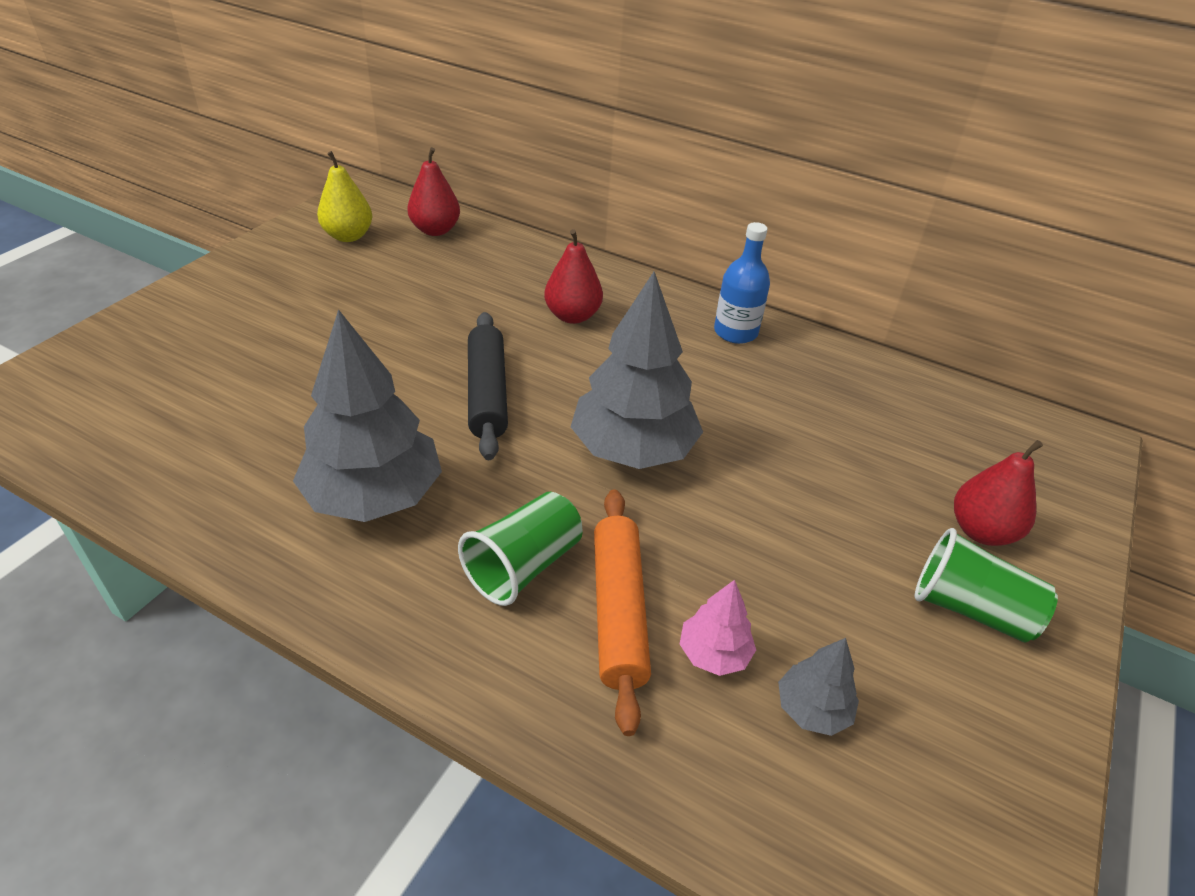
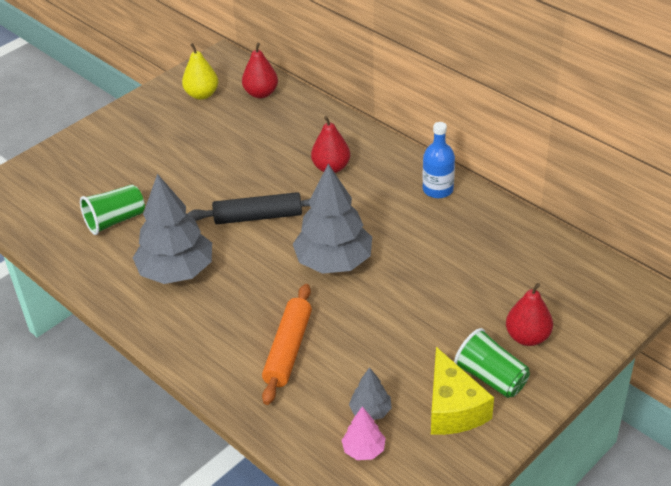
camera: 20 degrees right, 0 degrees up
(487, 393) = (258, 216): black rolling pin -> black rolling pin turned 75 degrees clockwise
(524, 566) = (246, 319): green cup -> green cup (115, 220)
(714, 653) = (331, 377): pink tree -> pink tree (364, 450)
(944, 677) = (453, 408): none -> yellow cheese

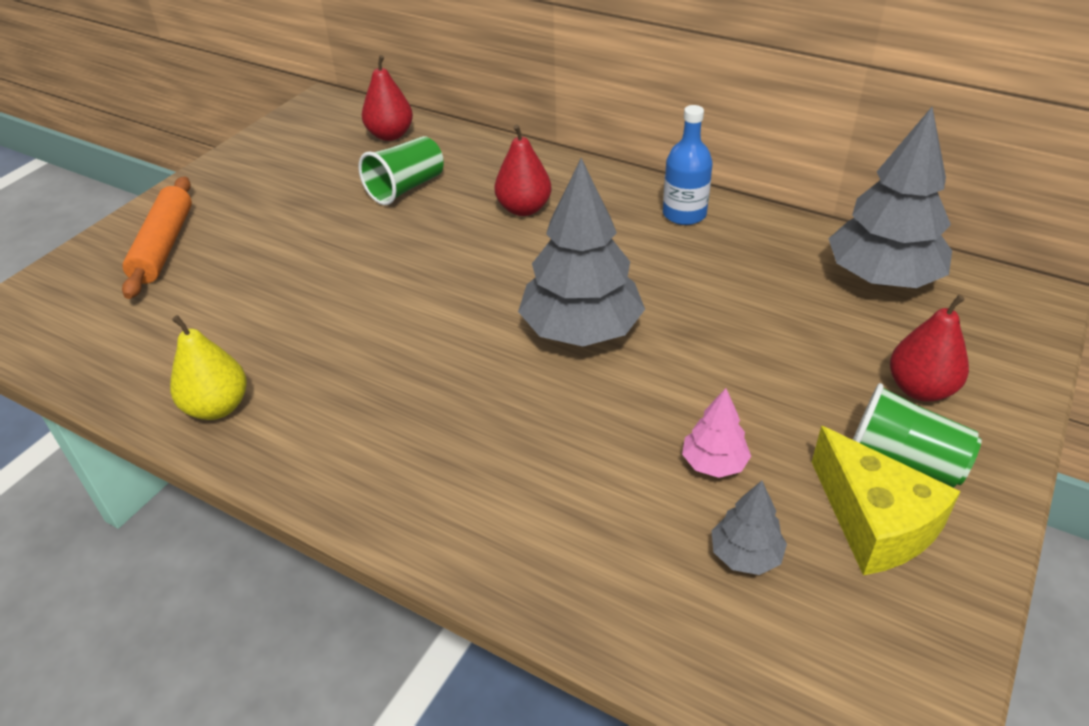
camera: 15 degrees left, 0 degrees up
(115, 220) = (217, 327): green cup -> green cup (406, 188)
(176, 271) = (338, 385): grey tree -> grey tree (882, 278)
(202, 94) = (307, 147): yellow pear -> yellow pear (217, 407)
(258, 216) = (441, 287): black rolling pin -> none
(288, 350) = (565, 477): orange rolling pin -> orange rolling pin (164, 246)
(364, 450) = (767, 628): pink tree -> pink tree (714, 463)

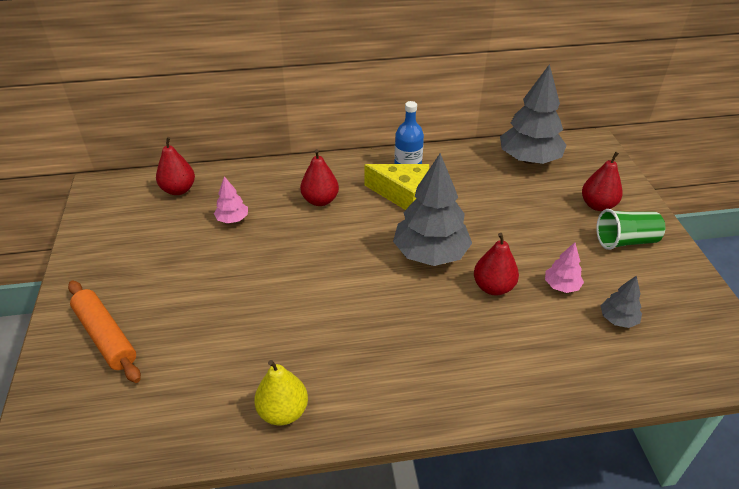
camera: 40 degrees left, 0 degrees up
(406, 188) = (232, 219): green cup -> pink tree
(613, 412) = (493, 287): none -> red pear
(874, 522) = (644, 274): yellow cheese -> yellow cheese (403, 195)

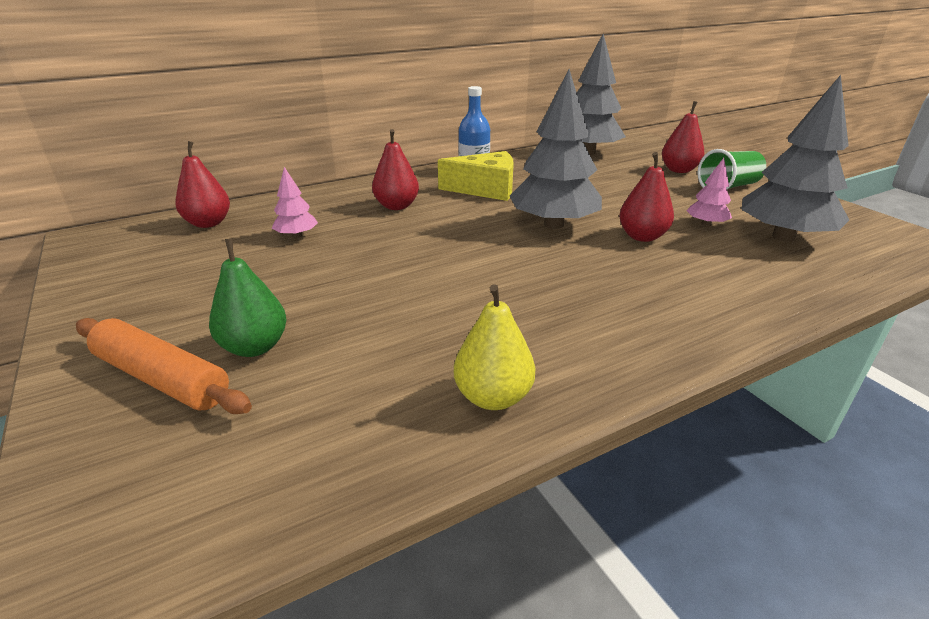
camera: 20 degrees left, 10 degrees down
(164, 325) = (255, 347): none -> green pear
(618, 319) = (783, 237): grey tree -> grey tree, size x2.13

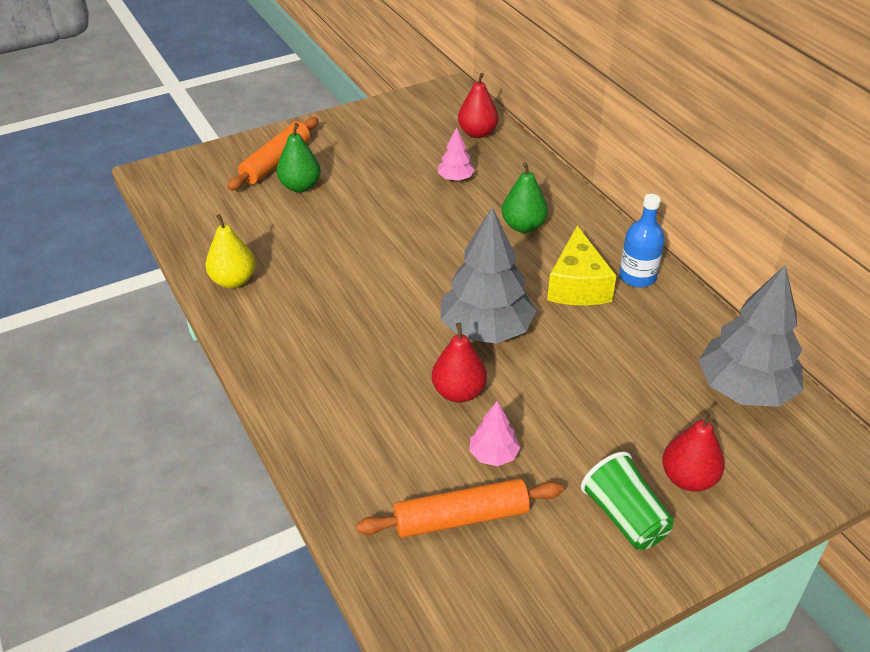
camera: 90 degrees right, 10 degrees up
(396, 206) = (523, 226): red pear -> green pear
(783, 237) = (461, 518): grey tree -> orange rolling pin

